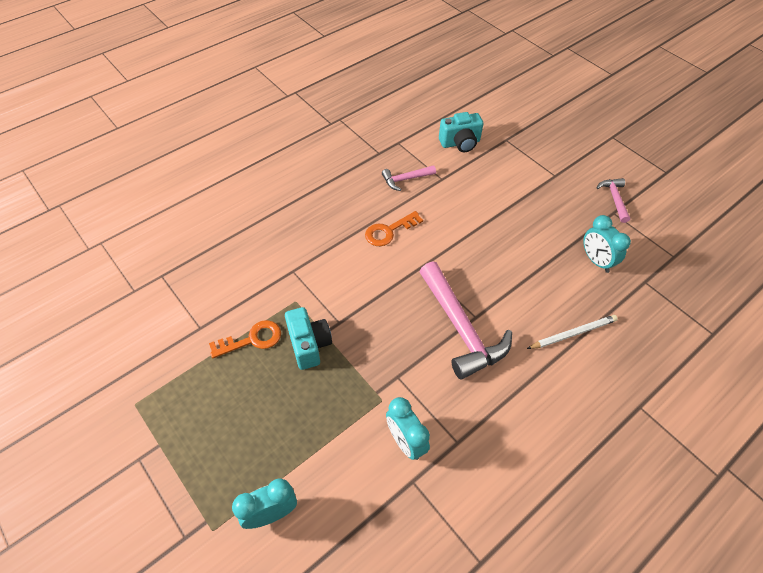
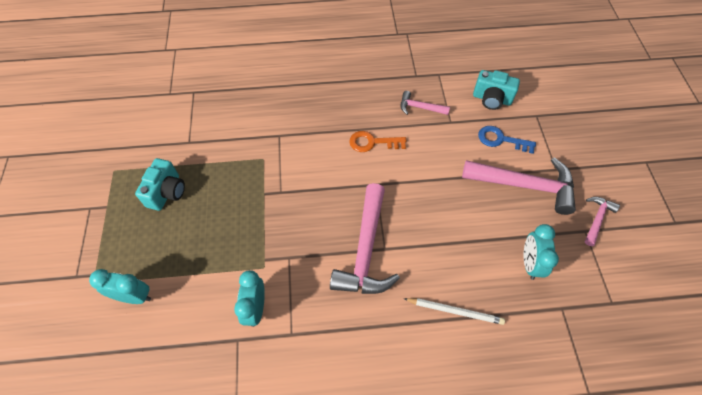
camera: 35 degrees right, 5 degrees up
(252, 339) = (214, 170): orange key -> none
(309, 345) = (247, 196): turquoise camera -> turquoise camera (167, 192)
(495, 173) = (501, 140): none -> blue key
(543, 201) = (525, 185): none -> pink hammer

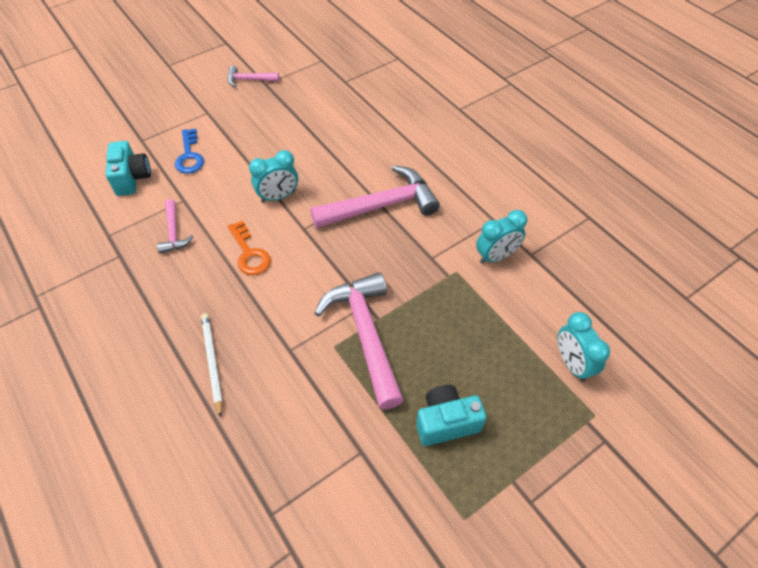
camera: 120 degrees left, 5 degrees down
(455, 311) = (392, 133): white pencil -> white pencil (212, 362)
(525, 185) = (238, 126): pink hammer -> pink hammer (365, 334)
(530, 263) = (318, 105): turquoise clock -> turquoise clock (278, 197)

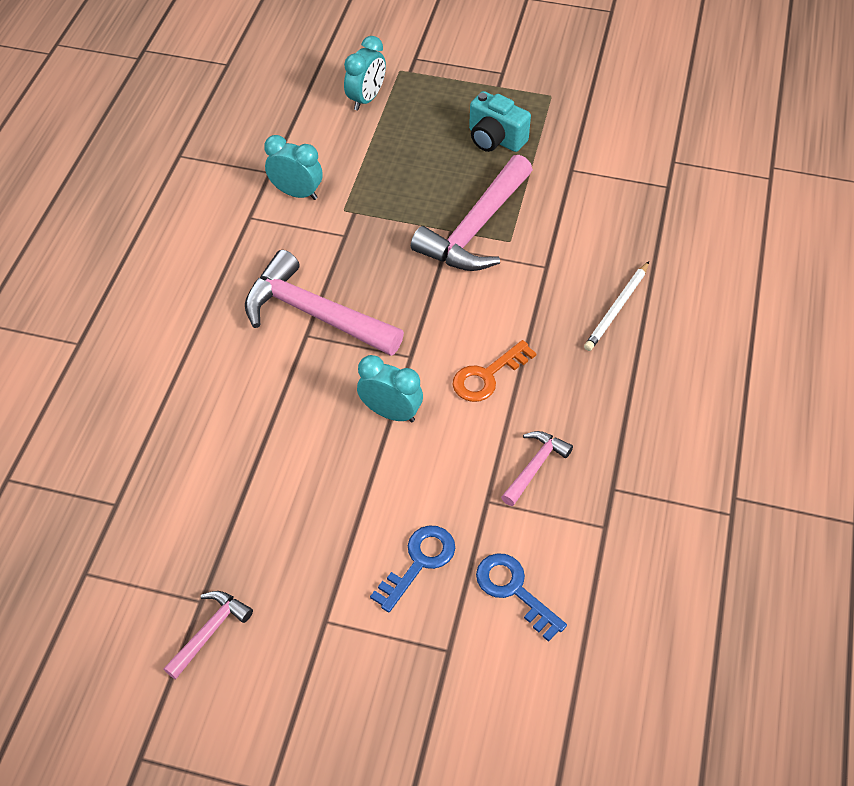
camera: 130 degrees left, 0 degrees up
(132, 178) = (514, 590): turquoise camera -> blue key
(249, 80) = (210, 631): pink hammer -> pink hammer turned 105 degrees counterclockwise
(249, 253) = (487, 376): orange key -> orange key turned 150 degrees counterclockwise

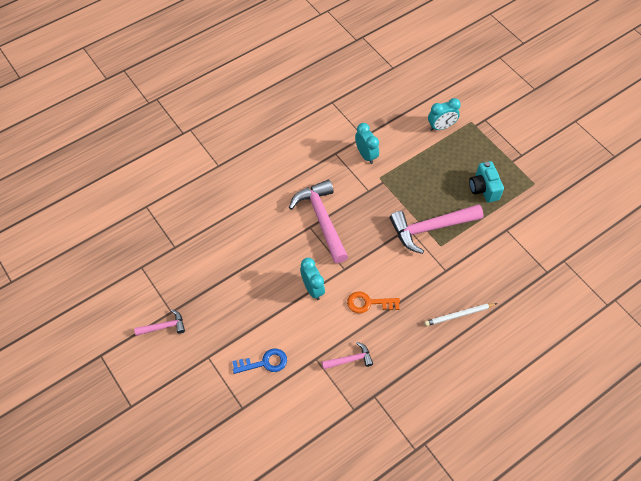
camera: 40 degrees right, 5 degrees up
(514, 590) = (290, 405): blue key -> none

